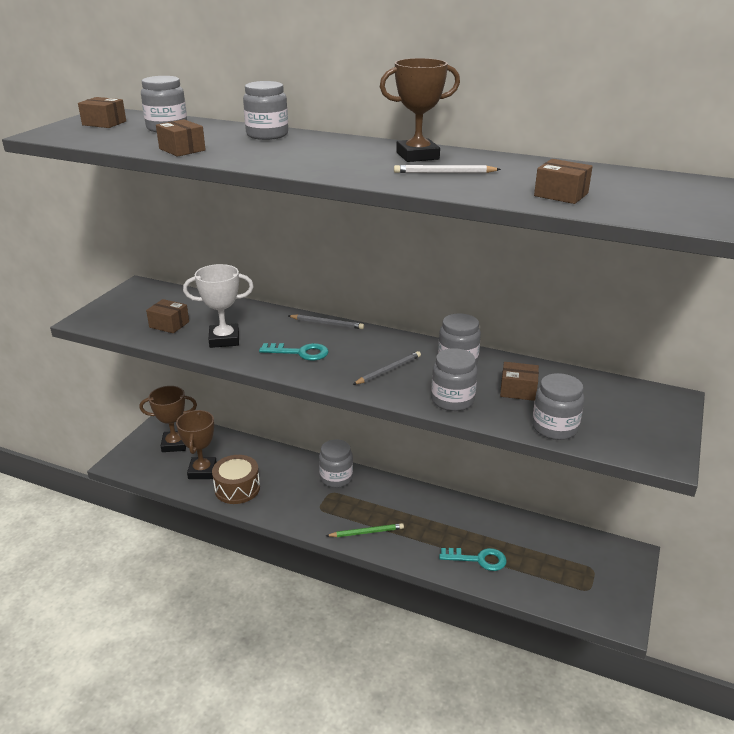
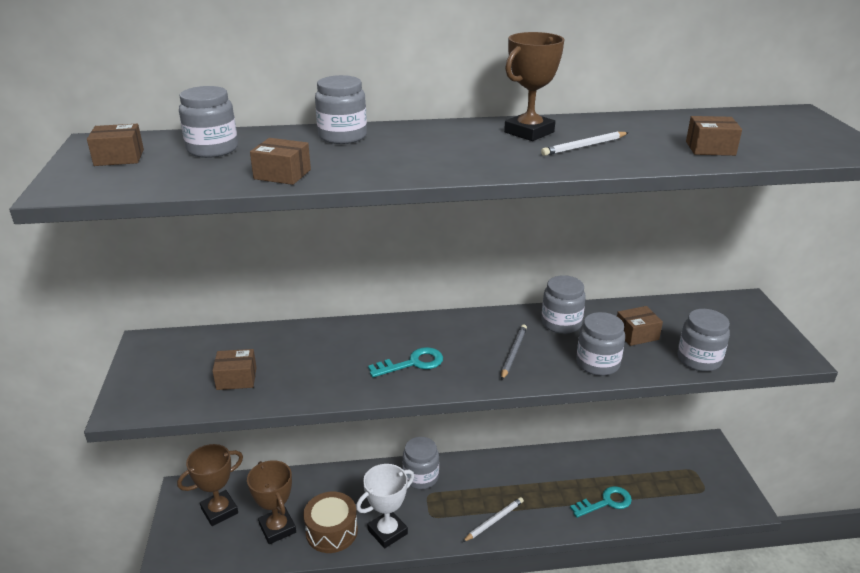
camera: 30 degrees left, 0 degrees up
(224, 339) = (318, 375): white trophy -> white trophy (387, 532)
(327, 323) = (404, 322): grey pencil -> none
(366, 532) = (494, 521): green pencil -> white pencil

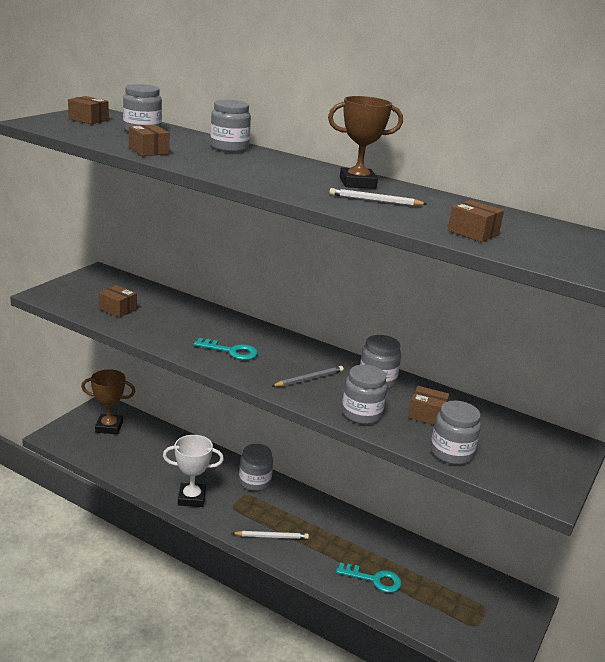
camera: 35 degrees right, 5 degrees down
(277, 528) = (129, 455): brown trophy -> none
(332, 531) = (158, 476): brown drum -> none

